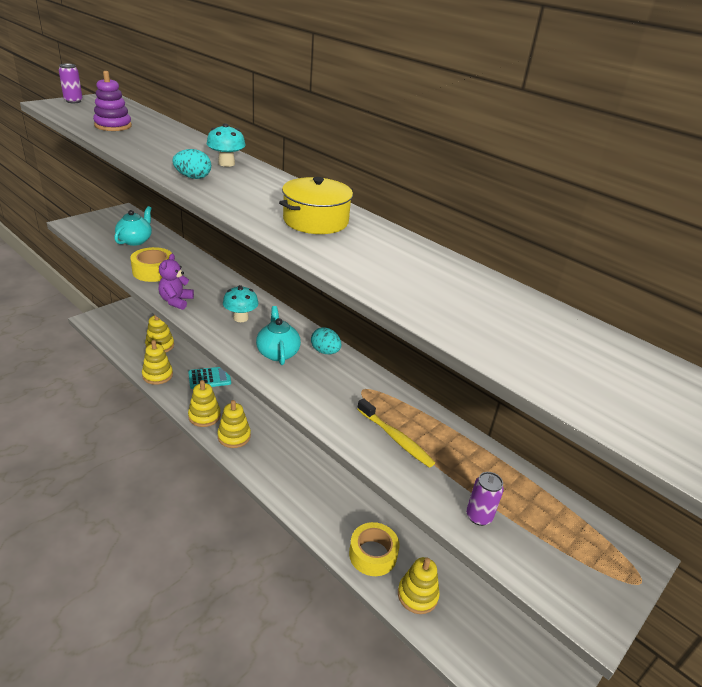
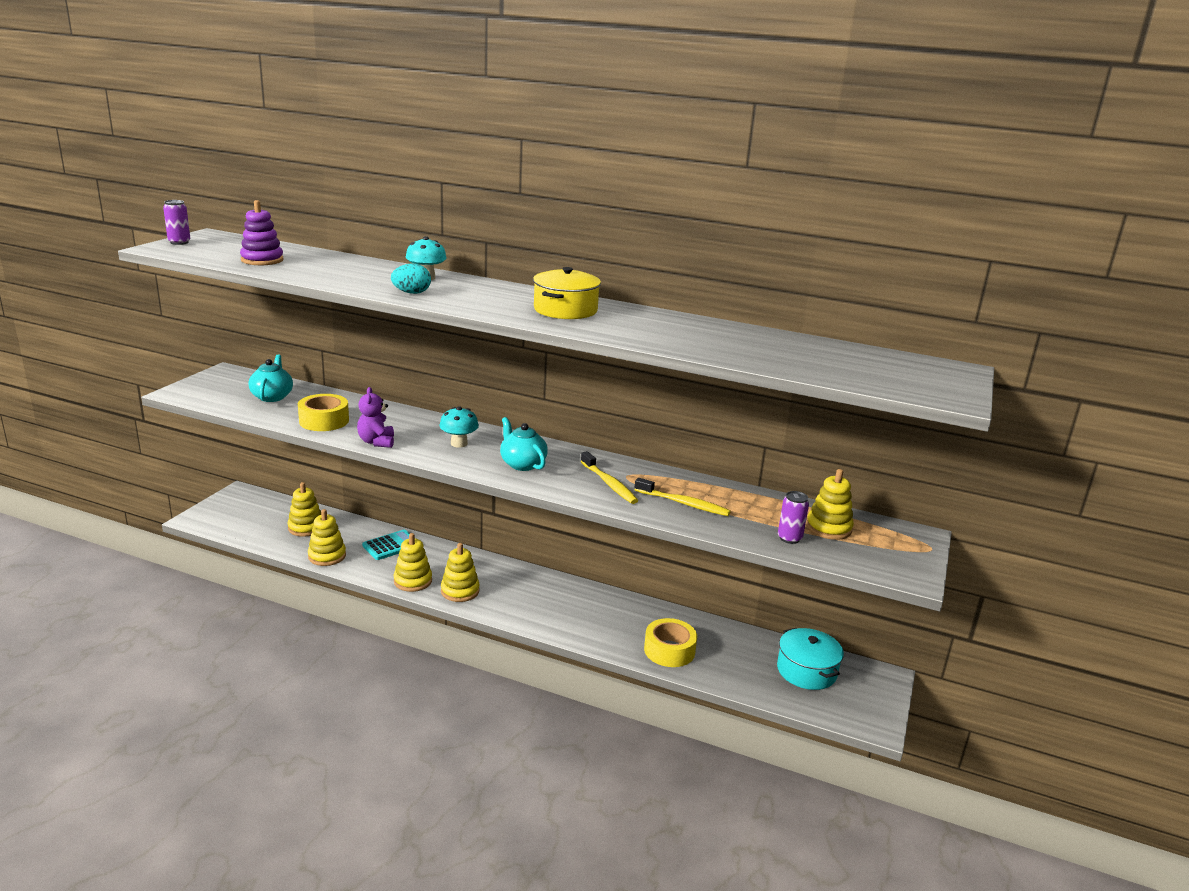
camera: 20 degrees left, 10 degrees down
(325, 351) = (567, 454): turquoise egg -> none
(339, 395) = (609, 484): none -> yellow toothbrush
(417, 595) = (729, 669): yellow stacking toy -> yellow stacking toy (828, 528)
(493, 623) = (806, 671): none -> turquoise pot

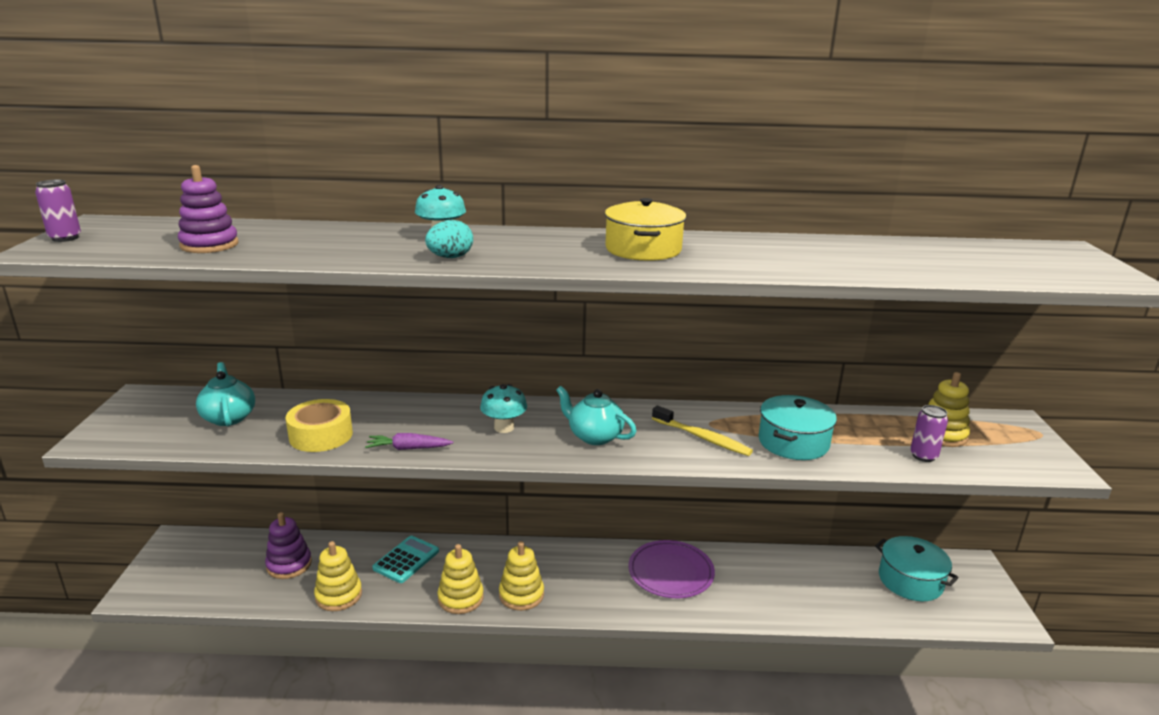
camera: 20 degrees left, 0 degrees up
(306, 527) = (289, 565): yellow stacking toy -> purple stacking toy
(376, 442) = (408, 448): purple teddy bear -> purple carrot
(593, 608) = (671, 572): none -> purple plate
(669, 650) = (778, 599): yellow tape -> none
(683, 503) = (793, 442): yellow toothbrush -> turquoise pot

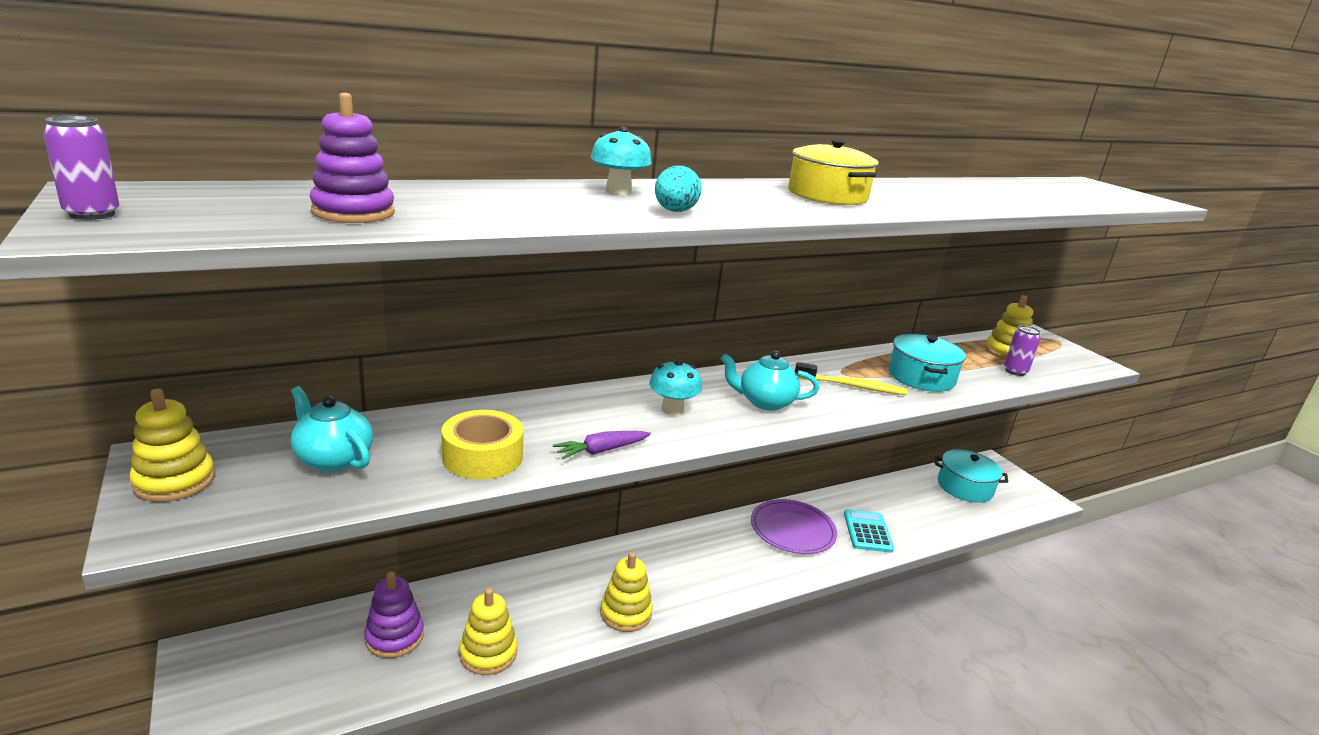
camera: 30 degrees left, 0 degrees up
(406, 560) = (532, 590): turquoise calculator -> turquoise calculator (867, 531)
(521, 595) = (682, 591): yellow stacking toy -> yellow stacking toy (174, 481)

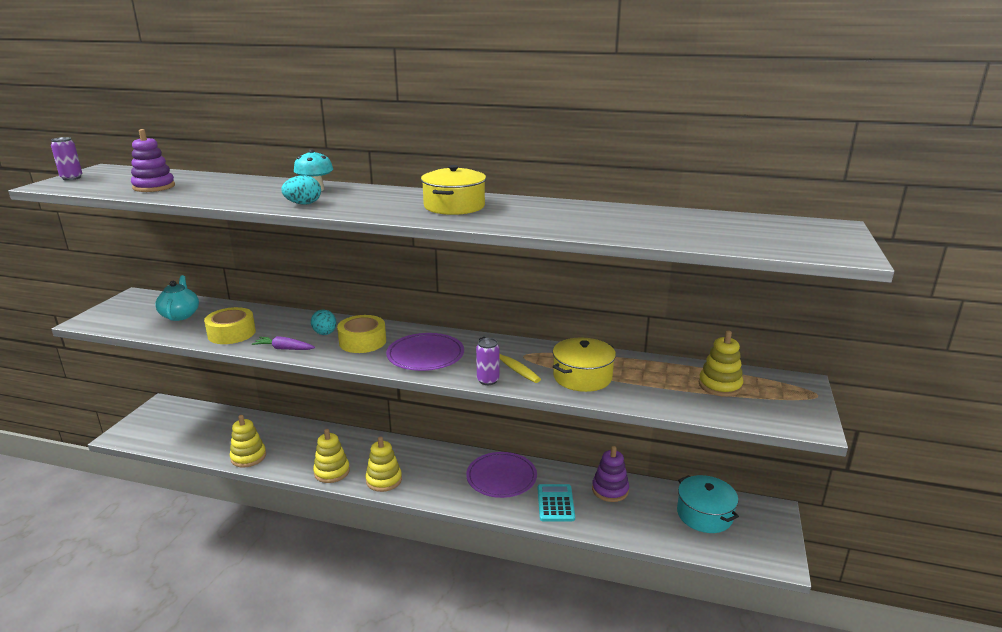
camera: 45 degrees right, 0 degrees up
(174, 481) = (122, 306): yellow stacking toy -> yellow stacking toy (384, 480)
(394, 637) = (226, 431): purple stacking toy -> purple stacking toy (610, 490)
(609, 414) = (325, 334): none -> turquoise egg
(672, 409) = (362, 342): turquoise mushroom -> yellow tape
(765, 402) = (425, 355): turquoise teapot -> purple plate
(867, 531) = (555, 503): turquoise calculator -> turquoise calculator turned 45 degrees counterclockwise
(921, 377) = (582, 377): turquoise pot -> yellow pot
(1015, 371) = (688, 400): purple can -> purple can (488, 380)

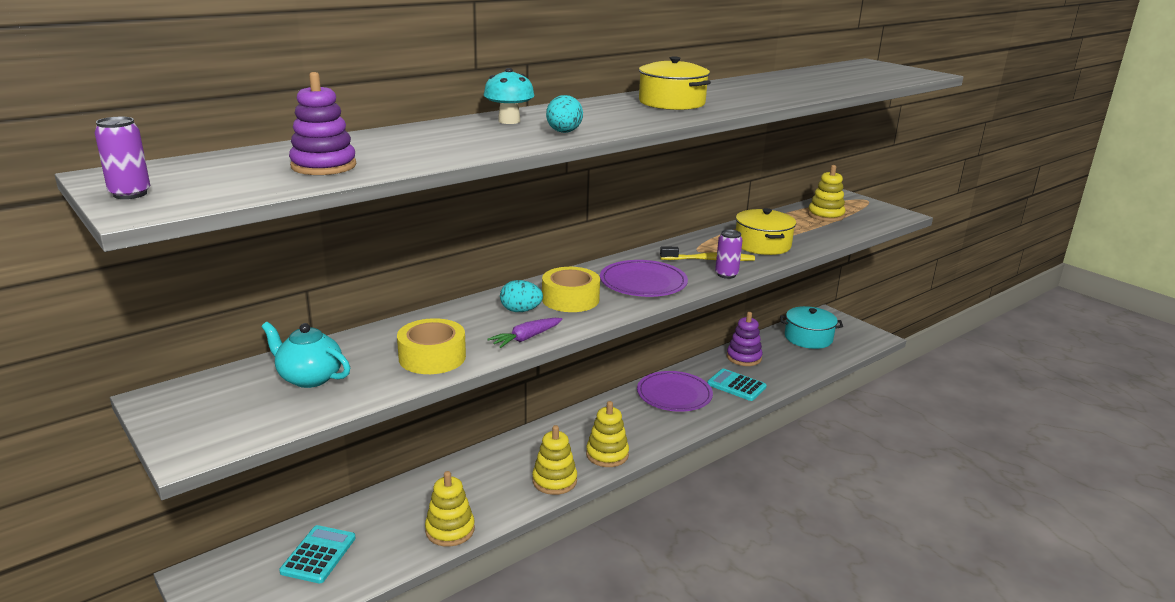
camera: 55 degrees left, 0 degrees up
(198, 427) = (318, 555): none -> turquoise calculator

